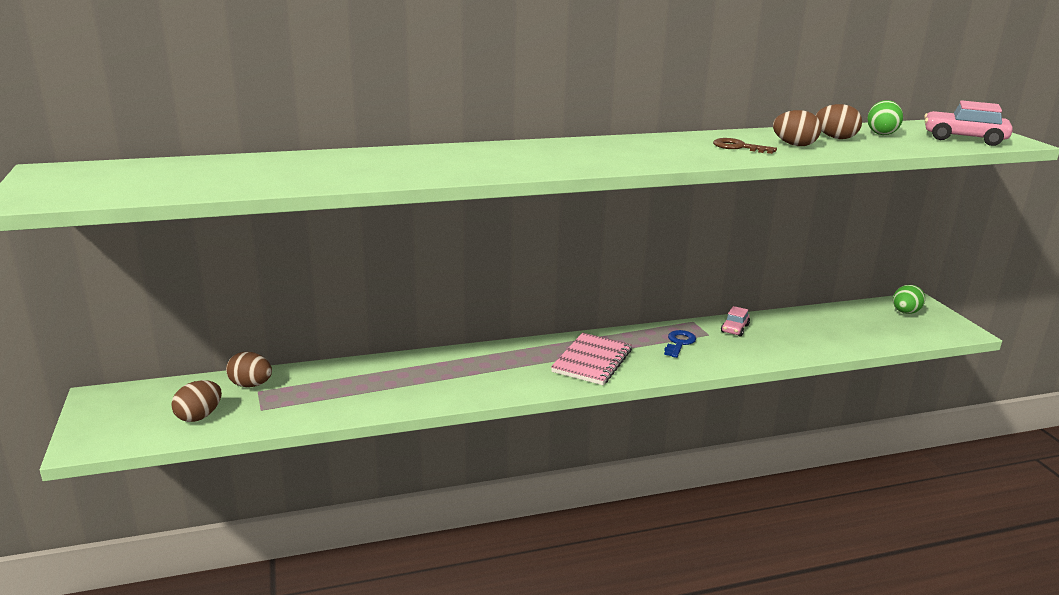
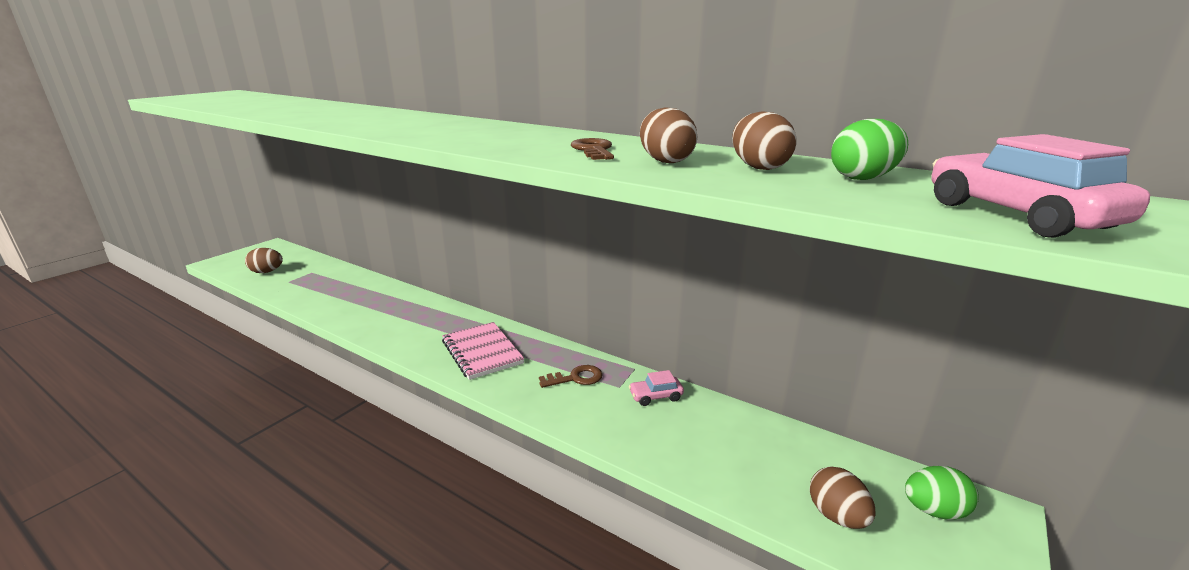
camera: 50 degrees right, 0 degrees up
(251, 385) = (317, 268): brown egg -> brown egg (836, 516)
(592, 361) = (482, 352): pink notebook -> pink notebook turned 75 degrees clockwise
(679, 343) = (575, 378): blue key -> brown key

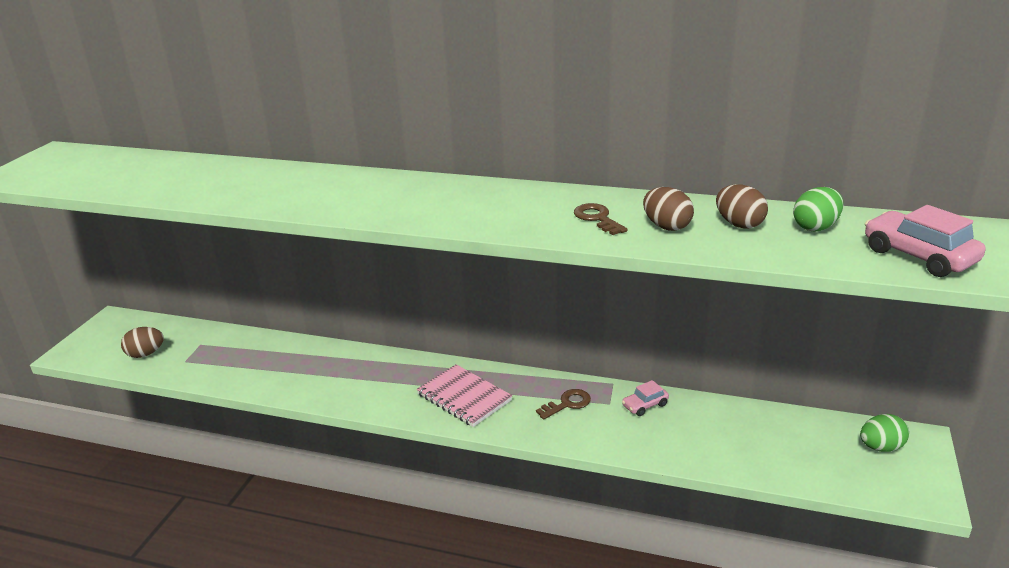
camera: 15 degrees left, 5 degrees up
(836, 516) = (819, 467): brown egg -> none

